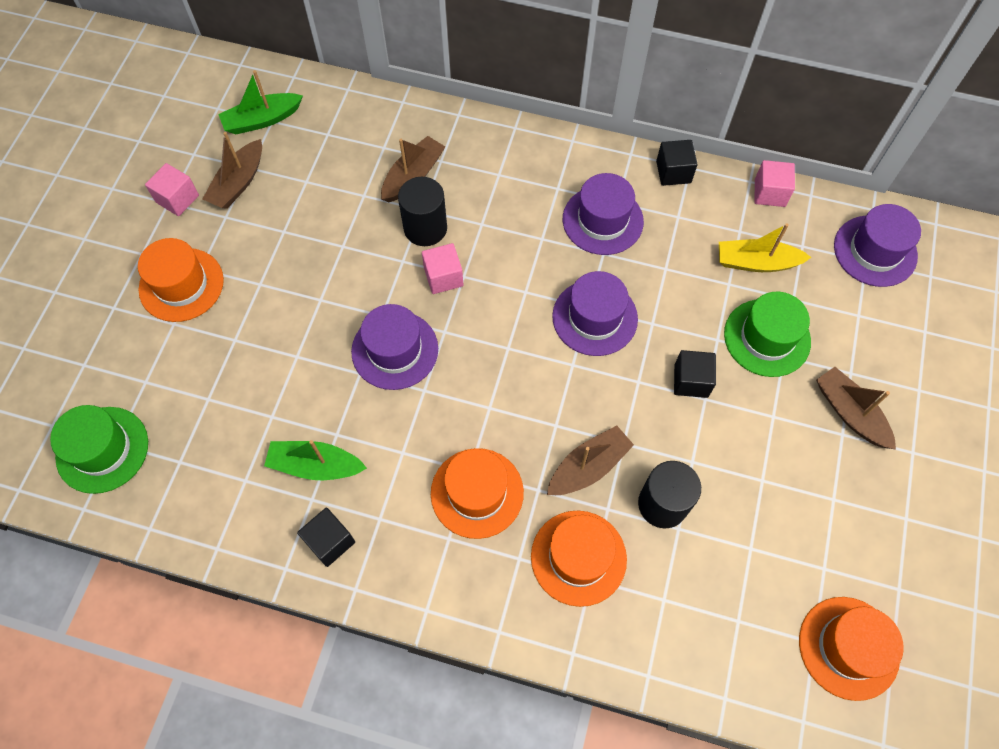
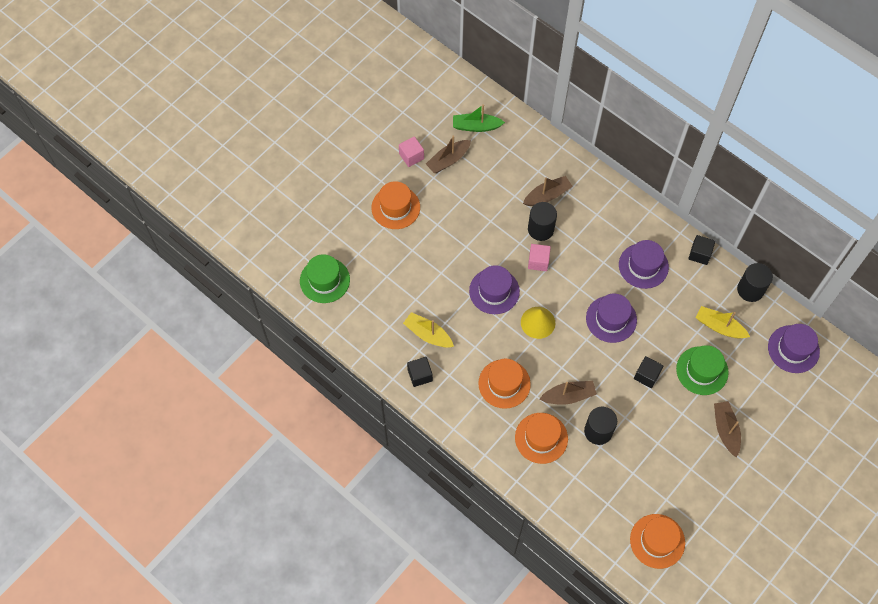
camera: 25 degrees right, 0 degrees up
(315, 465) = (428, 334): green boat -> yellow boat
(485, 370) = (538, 322): none -> yellow cone
(769, 193) = (750, 290): pink cube -> black cylinder

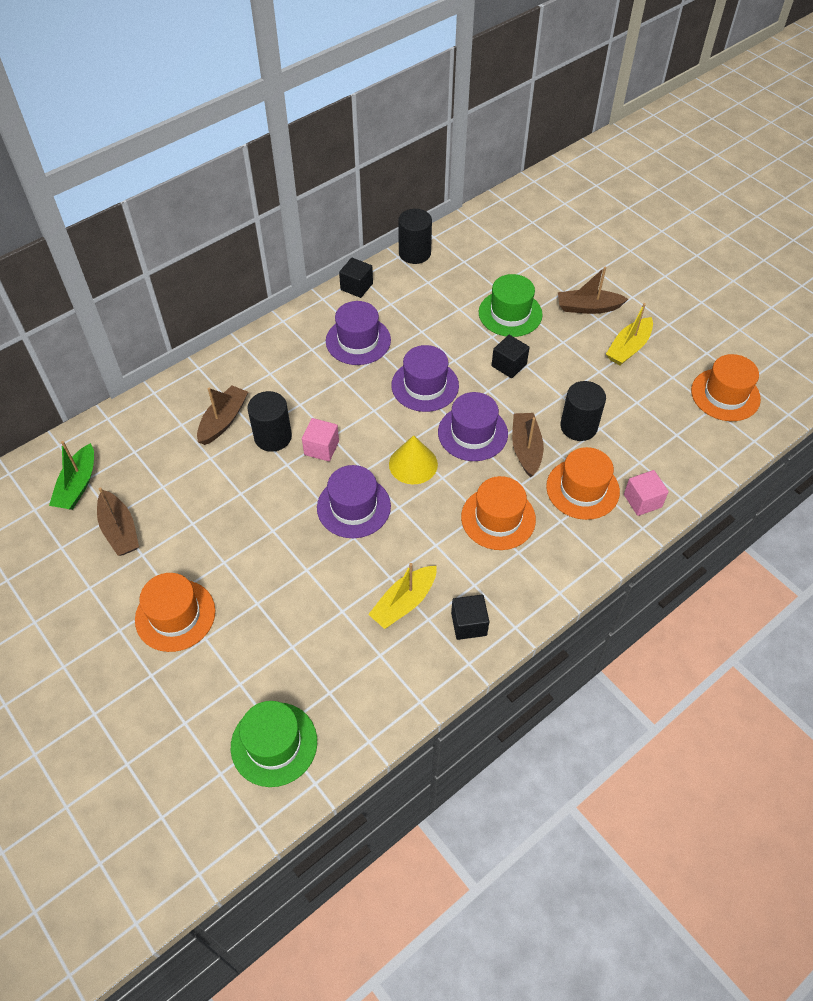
camera: 80 degrees left, 10 degrees down
(411, 156) = (92, 579): pink cube -> pink cube (642, 501)
(547, 195) = (223, 420): brown boat -> brown boat turned 45 degrees clockwise
(719, 327) = (456, 288): yellow boat -> yellow boat (628, 348)
(793, 349) = (496, 233): purple hat -> purple hat (472, 433)

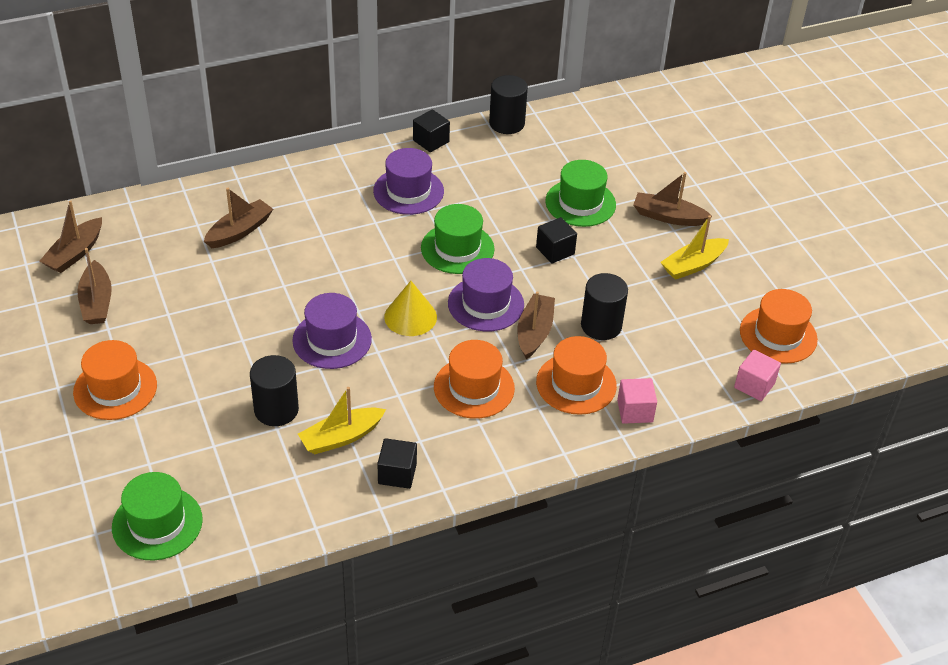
camera: 15 degrees right, 10 degrees down
(77, 485) = (75, 253): green boat -> brown boat
(273, 437) = (281, 257): black cylinder -> black cylinder (276, 410)
(321, 448) = (325, 279): pink cube -> pink cube (754, 385)
(425, 385) = (457, 248): purple hat -> green hat

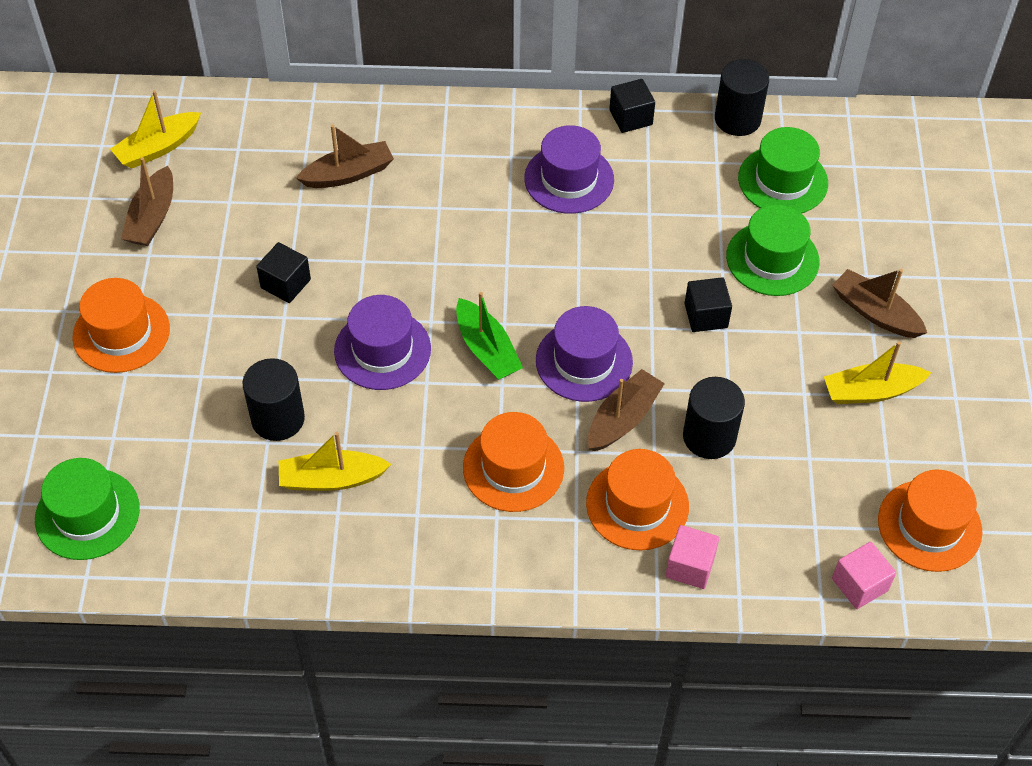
camera: 25 degrees right, 10 degrees up
(75, 253) = (158, 148): brown boat -> yellow boat
(397, 473) = (370, 547): black cube -> black cube (285, 284)
(410, 317) = (487, 349): yellow cone -> green boat
(457, 248) = (588, 275): green hat -> green hat (783, 180)

